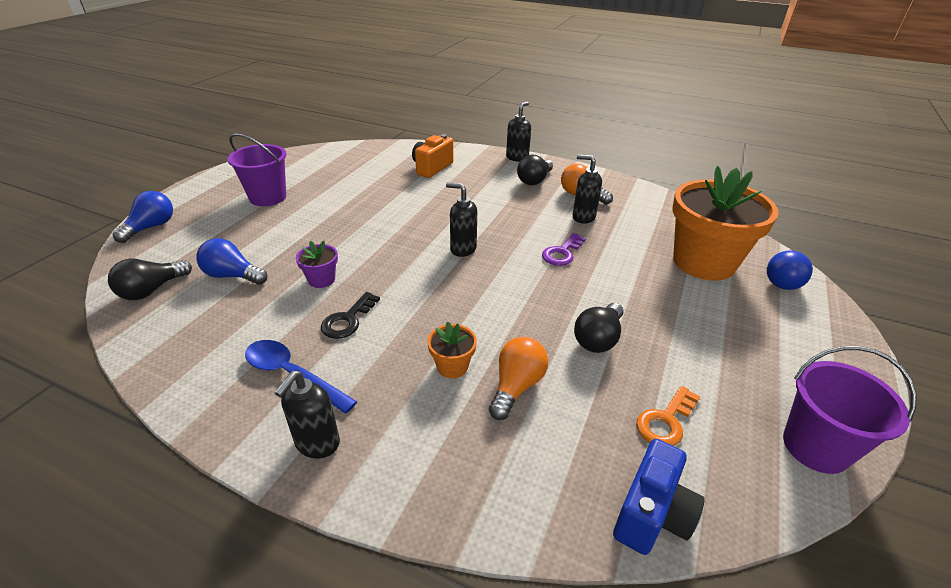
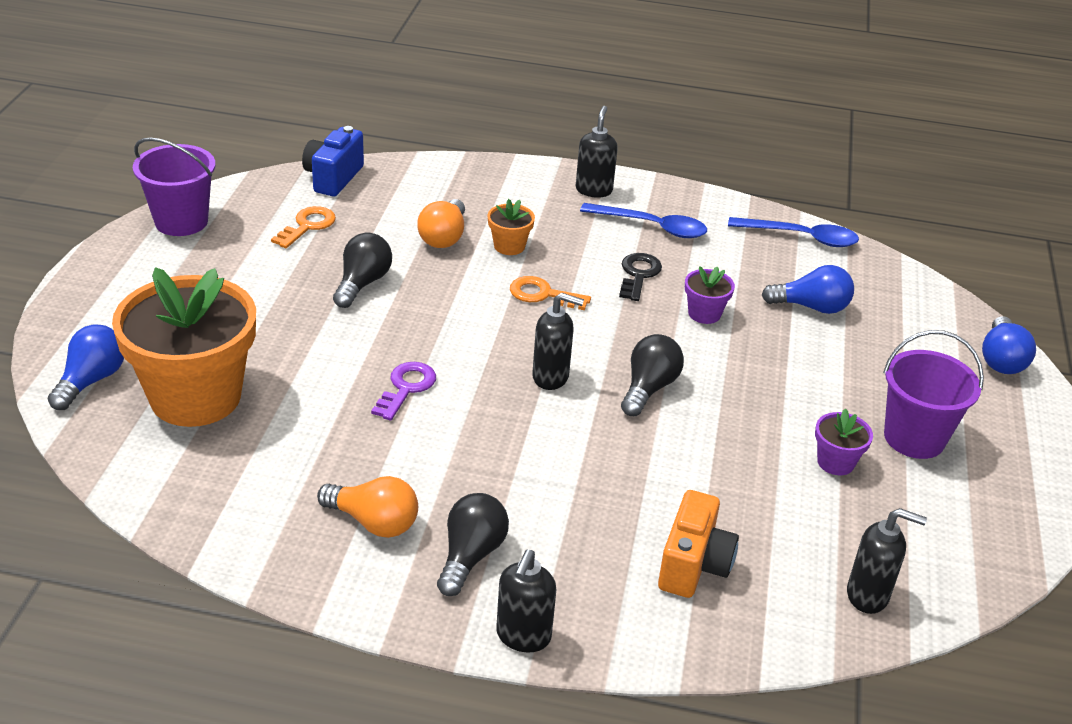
camera: 165 degrees right, 0 degrees up
(152, 290) = (877, 282): black light bulb -> black light bulb (648, 388)
(157, 343) = (801, 237): none -> blue spoon
(325, 192) = (835, 462): none -> purple flower pot
(442, 310) = (543, 294): none -> orange key
(583, 217) = (372, 464): black soap dispenser -> black soap dispenser (868, 595)

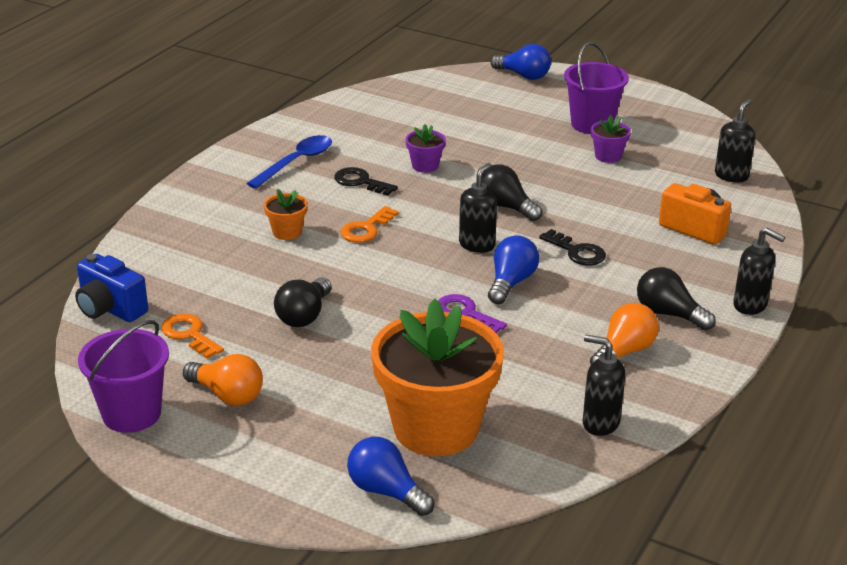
camera: 70 degrees left, 5 degrees down
(362, 283) = (304, 315): black light bulb -> black light bulb turned 105 degrees counterclockwise
(444, 237) = (254, 262): orange light bulb -> orange light bulb (227, 395)
(576, 459) = (577, 252): none -> black key
(594, 190) = (224, 177): black soap dispenser -> black soap dispenser (600, 423)
(801, 237) = (347, 106): blue spoon -> none
(811, 307) = (436, 123): blue light bulb -> blue light bulb (511, 283)

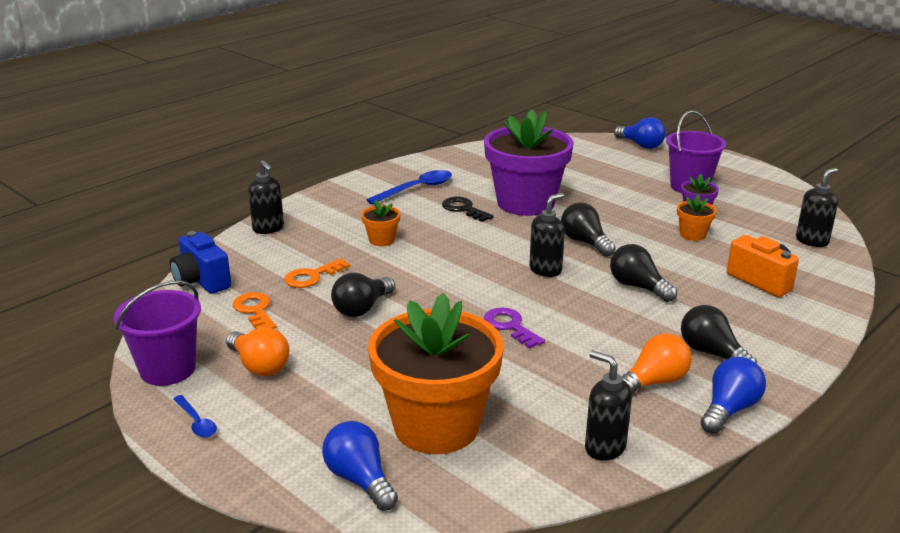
camera: 15 degrees right, 5 degrees down
(194, 463) = (196, 422): none -> blue spoon
(366, 229) = (451, 245): orange key -> orange key (312, 276)
(425, 166) = (525, 203): purple flower pot -> purple flower pot, size x2.43
(511, 283) = (564, 305): blue light bulb -> blue light bulb (729, 409)
(577, 252) = (638, 287): black key -> black light bulb
(612, 183) = (693, 235): none -> orange flower pot
(750, 305) = (800, 357): black soap dispenser -> black soap dispenser (268, 229)

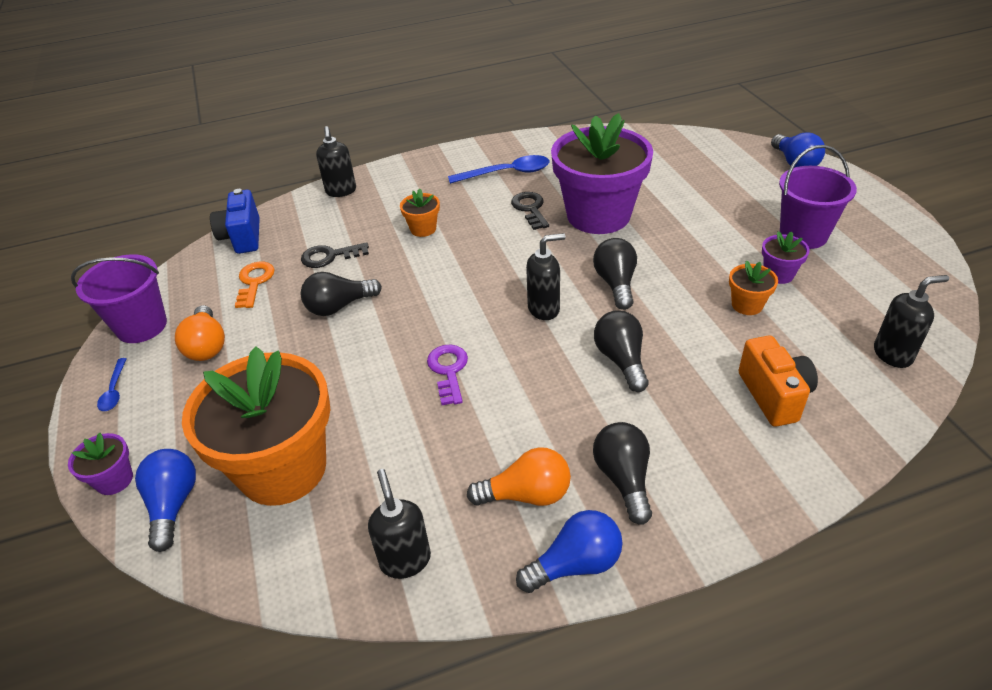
camera: 30 degrees right, 15 degrees up
(277, 482) = (114, 480): none -> purple flower pot
(312, 276) = (330, 256): orange key -> black key

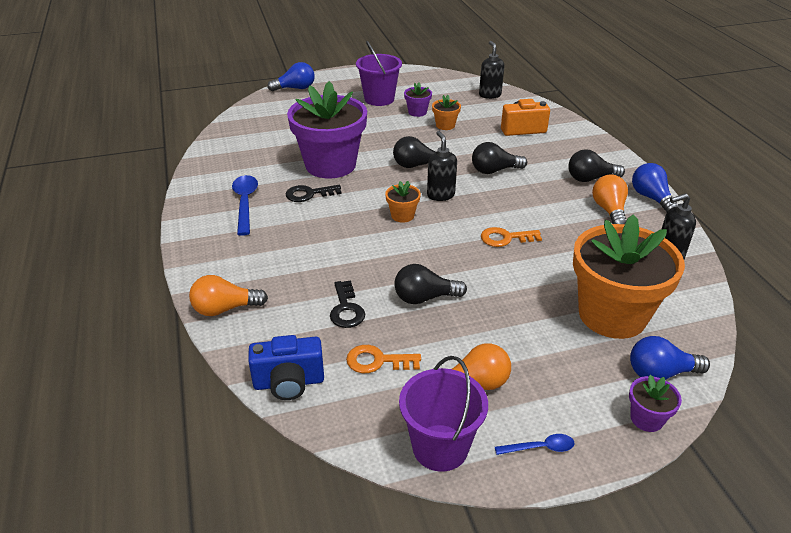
camera: 90 degrees left, 5 degrees down
(339, 306) = (424, 298): black light bulb -> black light bulb turned 105 degrees clockwise
(341, 191) = (225, 309): black soap dispenser -> orange light bulb
(423, 229) = (318, 251): orange flower pot -> orange flower pot (402, 215)
(448, 371) = (505, 238): purple key -> orange key

